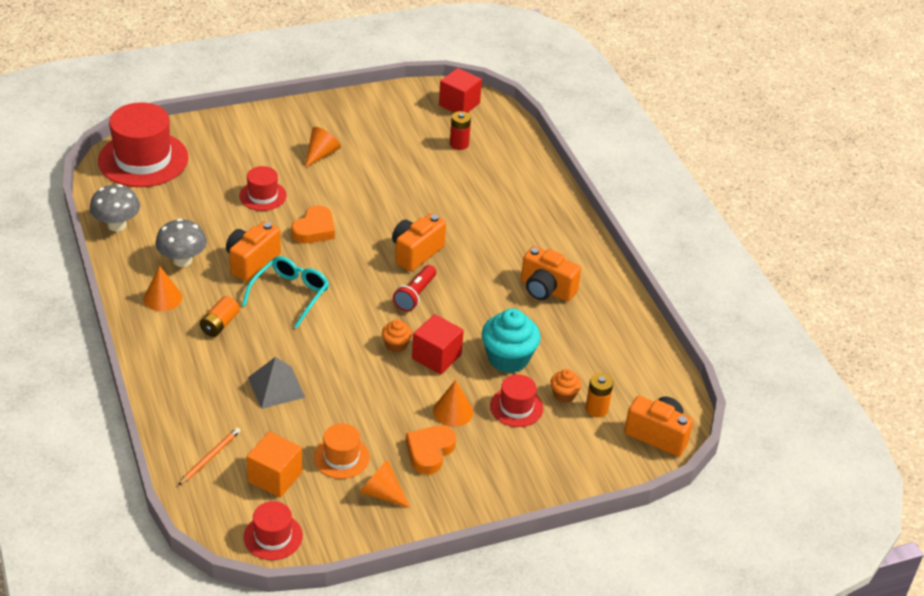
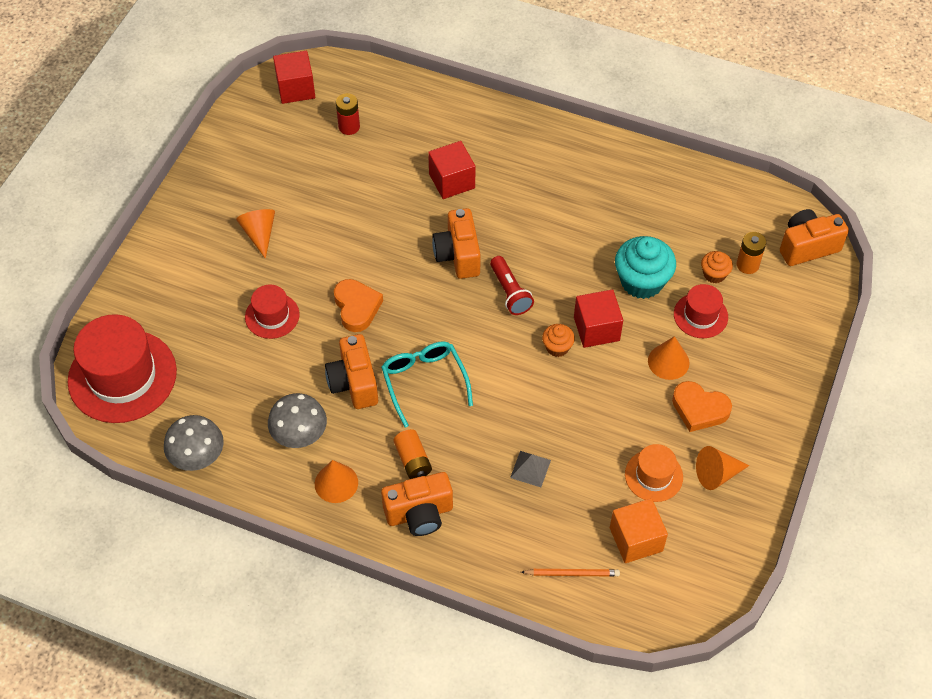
camera: 45 degrees left, 15 degrees up
(210, 457) = (572, 573): orange pencil -> orange pencil turned 105 degrees clockwise
(273, 536) = (701, 585): red hat -> none
(276, 387) = (530, 469): grey pyramid -> grey pyramid, size x0.66
(429, 452) = (699, 409): orange heart -> orange heart turned 45 degrees counterclockwise
(475, 215) = (452, 181): none -> red cube
(546, 289) = (586, 199): orange camera -> orange camera (419, 514)

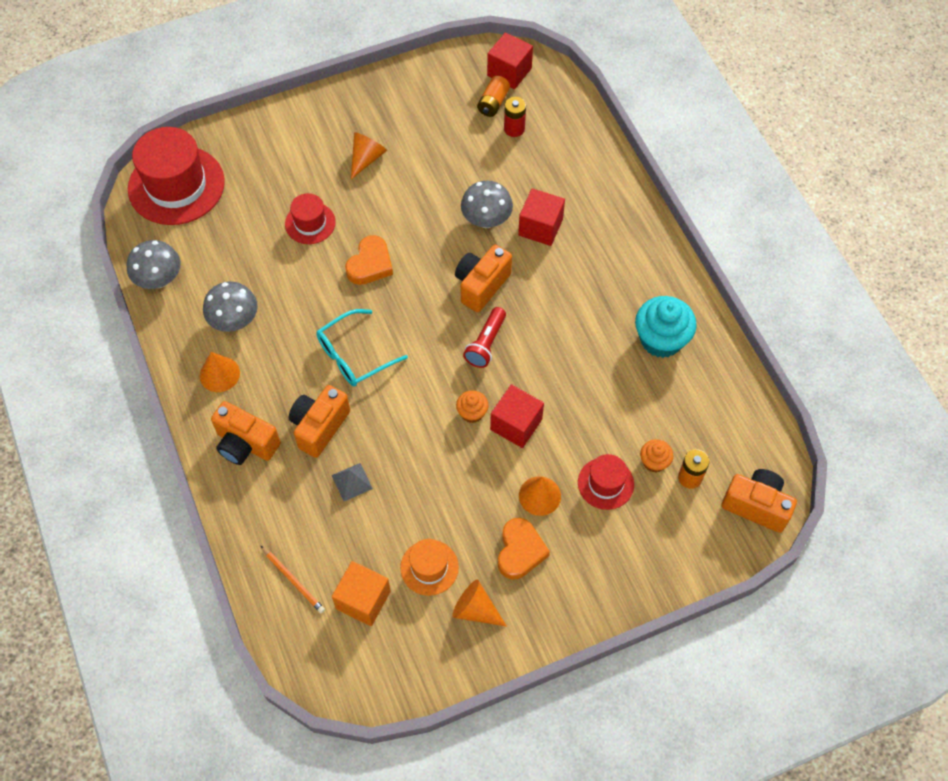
camera: 45 degrees right, 5 degrees up
(354, 383) = (308, 316): orange camera -> orange camera (319, 427)
(406, 207) = (486, 220): none -> grey mushroom
(413, 460) = (283, 403): orange battery -> orange battery (493, 103)
(424, 381) = (354, 355): turquoise glasses -> turquoise glasses turned 150 degrees counterclockwise
(642, 281) = (591, 419): turquoise cupcake -> turquoise cupcake (661, 339)
(699, 409) = (520, 551): orange heart -> orange heart turned 150 degrees counterclockwise

